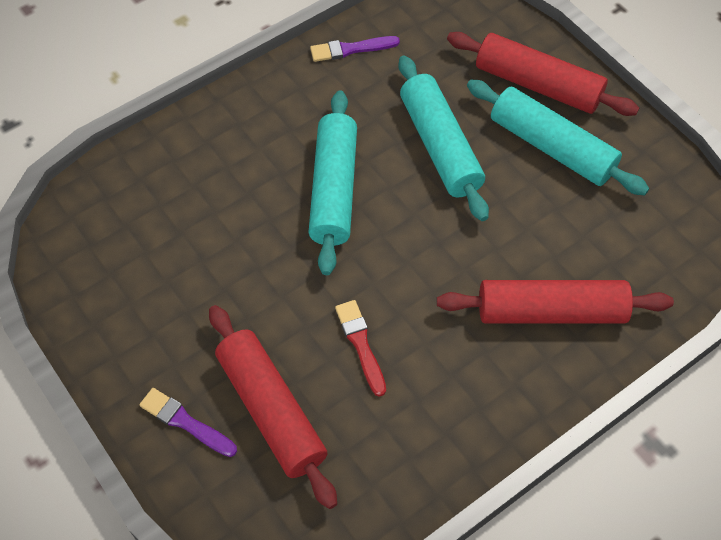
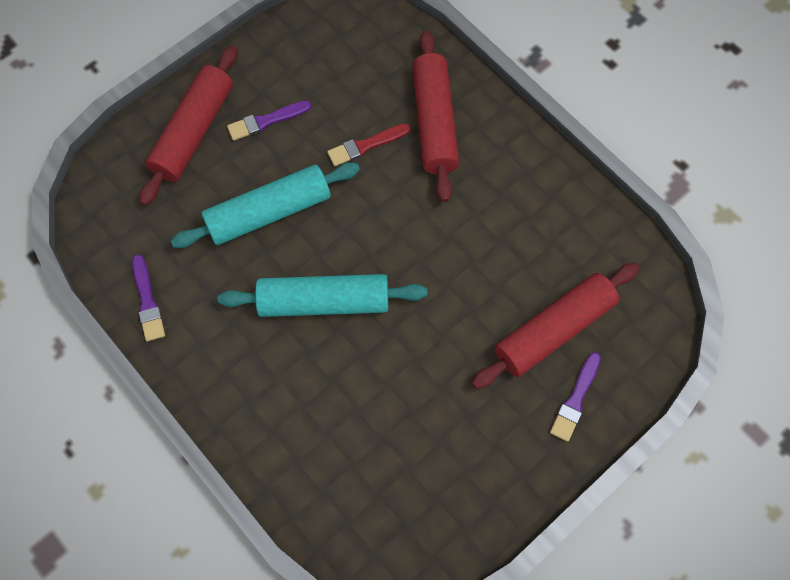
camera: 95 degrees left, 10 degrees up
(361, 345) = (483, 264): red brush -> red brush (366, 145)
(551, 147) = (266, 121): turquoise rolling pin -> purple brush

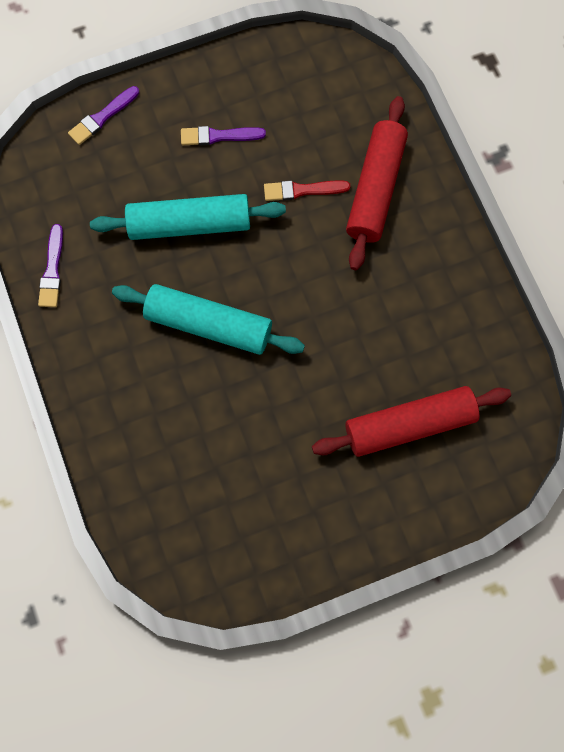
camera: 20 degrees right, 5 degrees up
(194, 132) = (149, 125): red rolling pin -> none
(575, 399) = (404, 495): purple brush -> purple brush (103, 117)

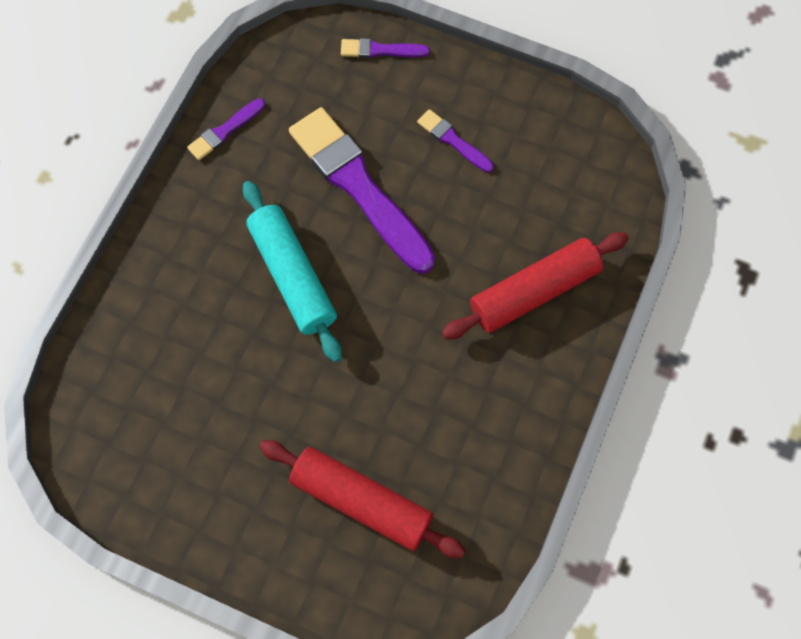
camera: 45 degrees right, 5 degrees down
(189, 224) = (359, 187): turquoise rolling pin -> purple brush
(303, 190) = (474, 240): red brush -> none

